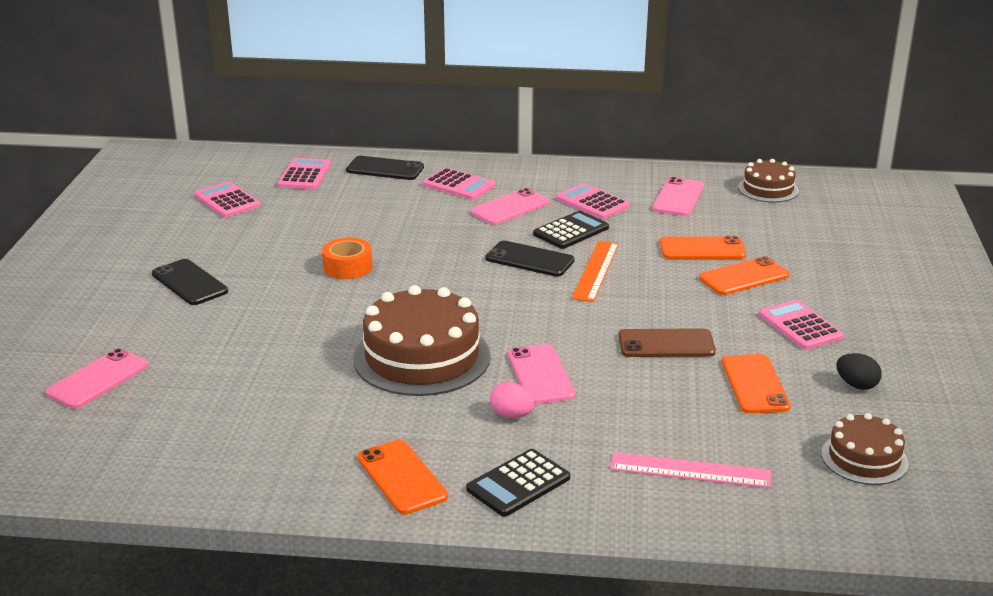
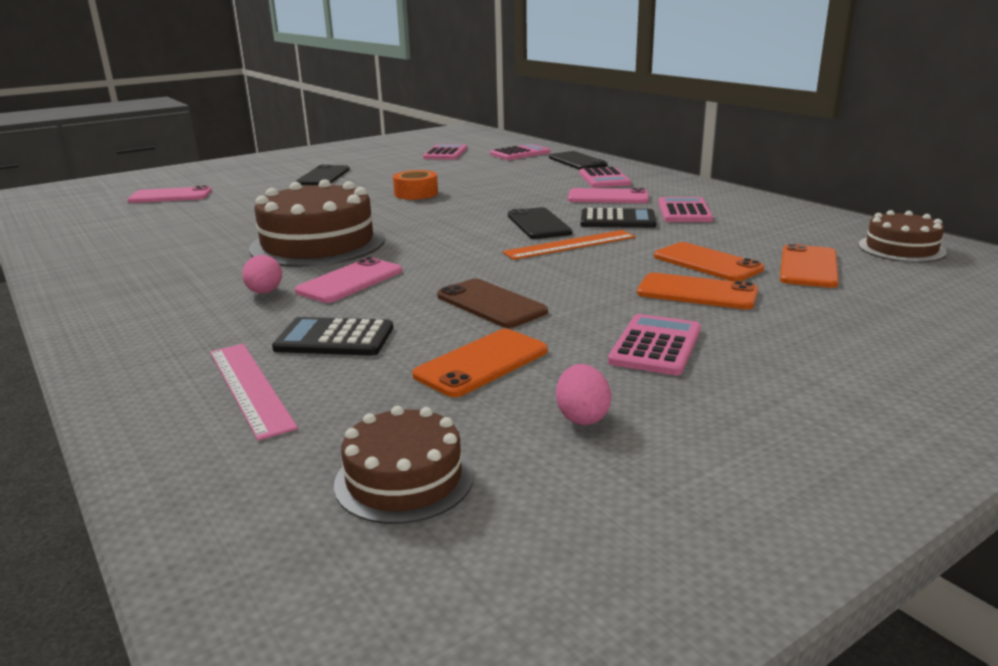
camera: 50 degrees right, 5 degrees down
(402, 477) = (118, 291): orange phone -> orange phone (808, 267)
(518, 483) = (146, 328): black calculator -> black calculator (334, 338)
(678, 197) = (777, 228): pink phone -> none
(856, 385) = (582, 417): black egg -> pink egg

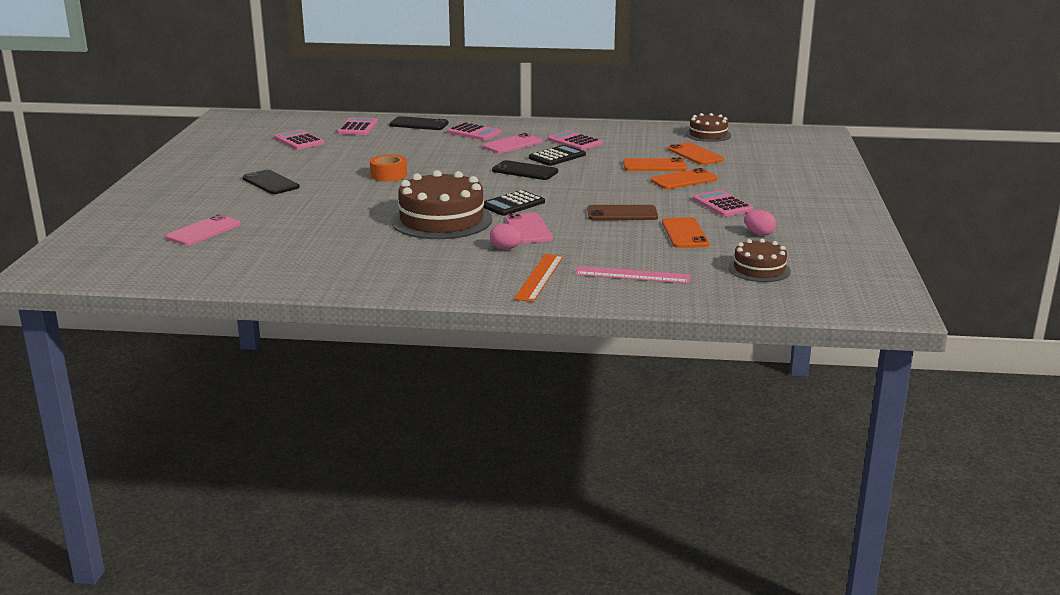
camera: 50 degrees left, 0 degrees up
(334, 338) = (605, 249): black calculator -> black calculator (512, 204)
(570, 245) = (574, 177): orange ruler -> orange ruler (539, 277)

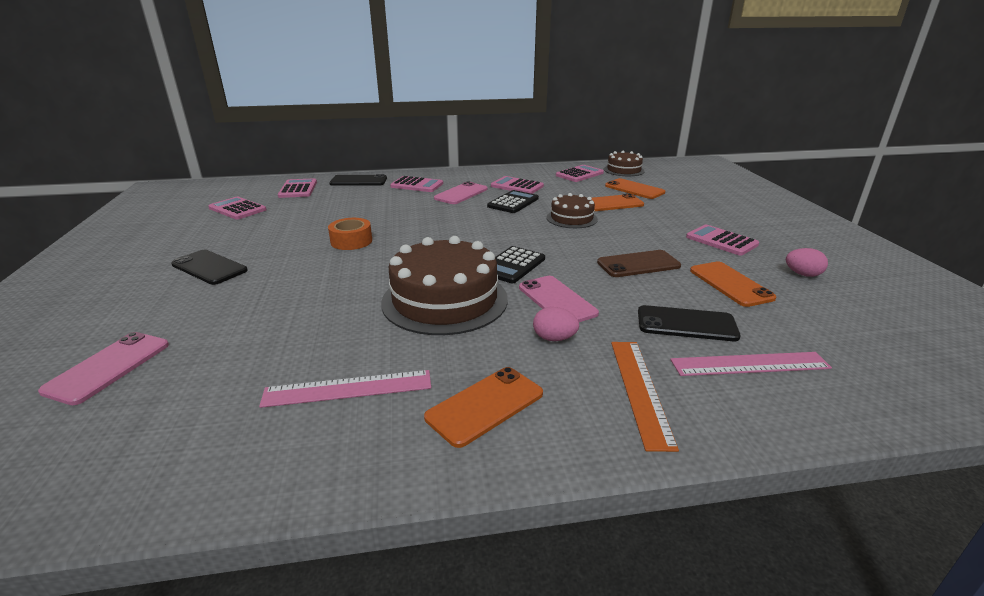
camera: 15 degrees left, 5 degrees up
(350, 256) = (348, 388): none -> pink ruler
(525, 171) = (494, 222): black phone -> black phone (686, 324)
(653, 135) = (579, 174): none -> pink calculator
(684, 180) = (654, 216): orange phone -> orange phone (485, 405)
(759, 269) = (873, 329): brown cake -> brown cake (571, 218)

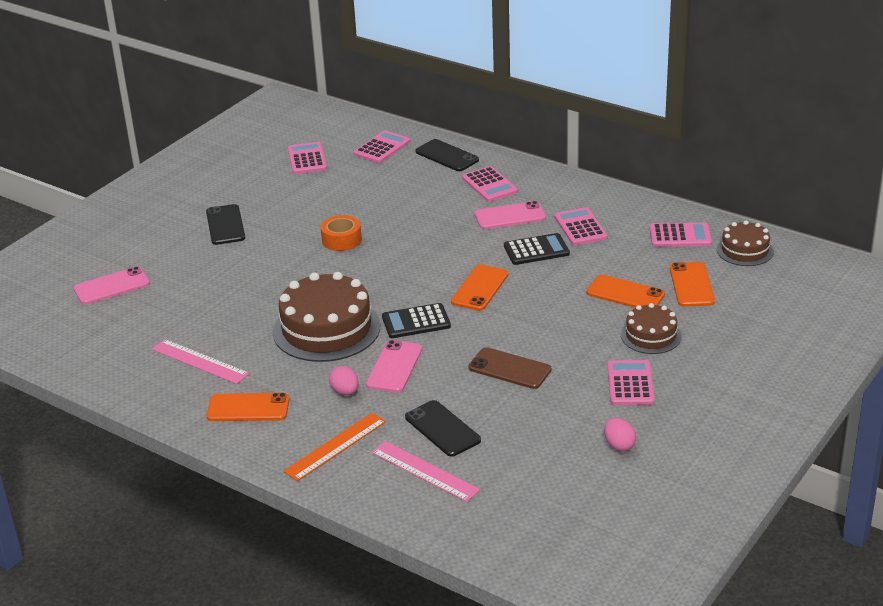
camera: 45 degrees right, 5 degrees up
(571, 218) = (551, 295): brown cake -> brown cake (651, 335)
(730, 284) = (541, 421): orange phone -> orange phone (480, 288)

